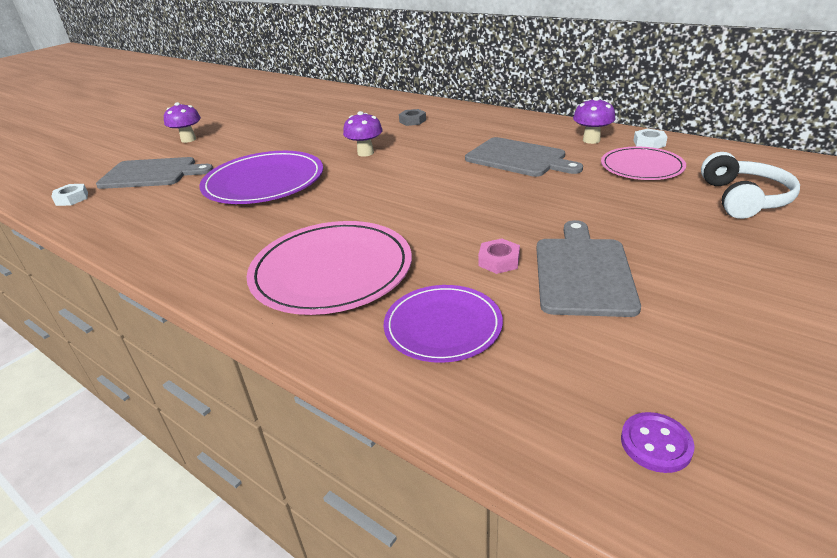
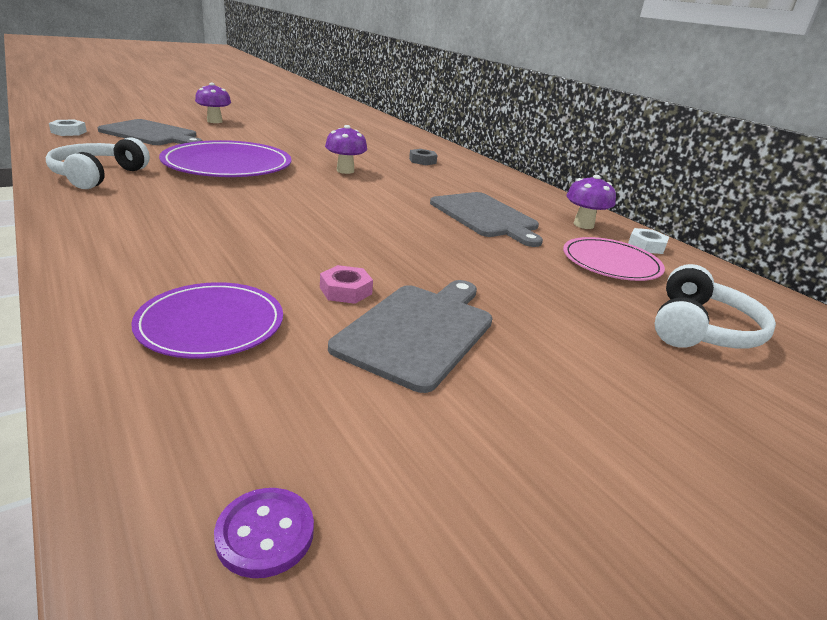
camera: 15 degrees right, 5 degrees down
(169, 234) = (98, 175): none -> white headphones
(331, 271) = (181, 244): pink plate -> none

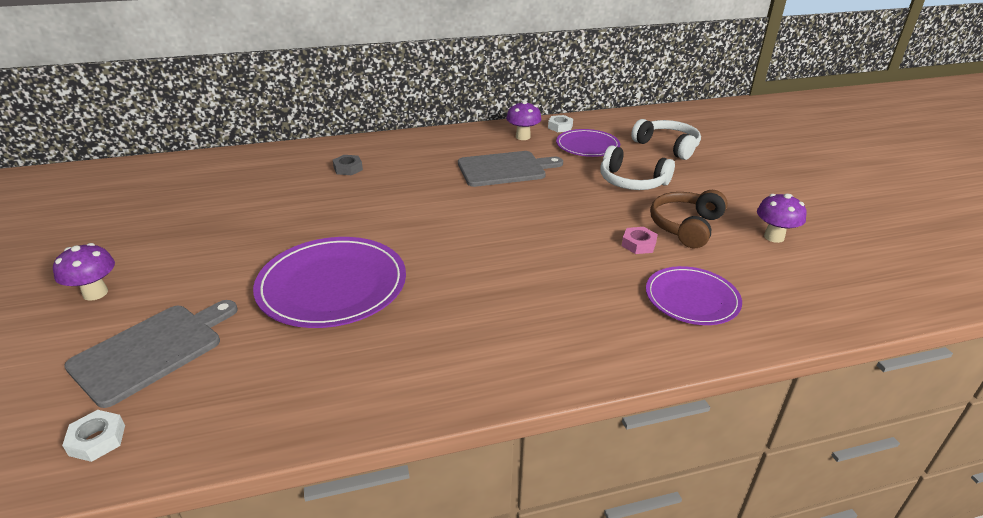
camera: 70 degrees left, 5 degrees up
(98, 175) = (354, 381): white headphones -> white headphones (632, 182)
(265, 534) = (850, 286): purple button -> none
(345, 171) = (371, 214): purple mushroom -> purple mushroom (774, 237)
(419, 331) = (686, 226): grey cutting board -> brown headphones
(611, 263) = (587, 146): pink plate -> purple plate

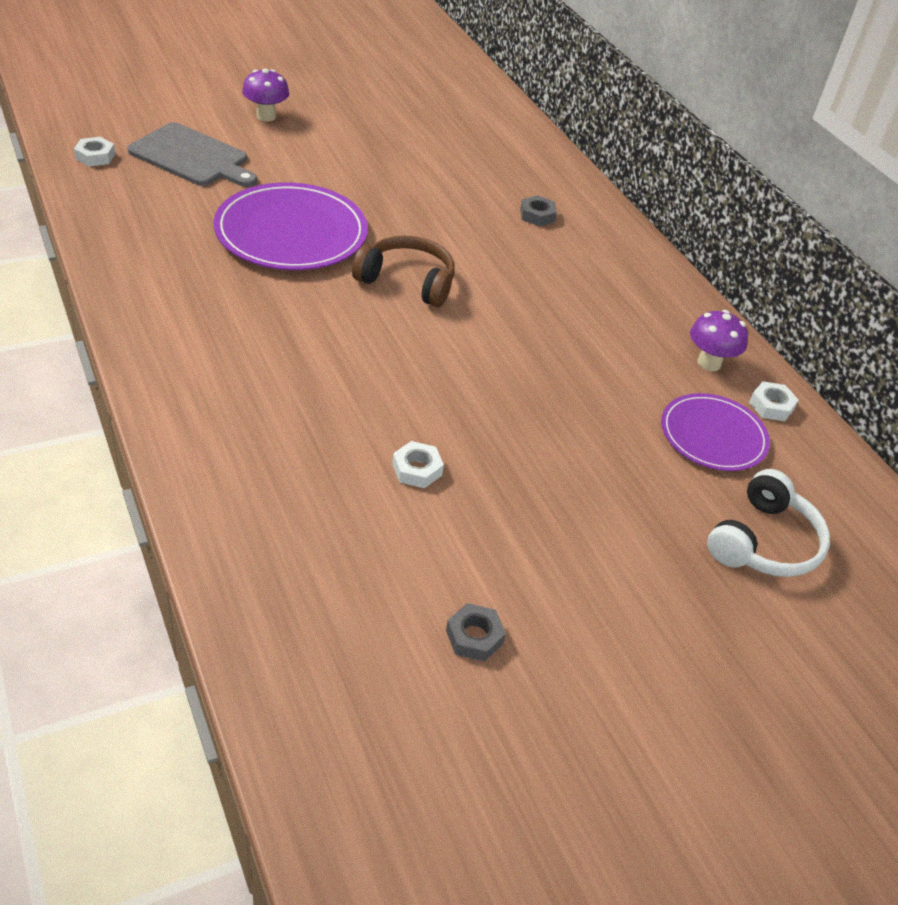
camera: 75 degrees right, 10 degrees up
(505, 169) = (590, 345): grey cutting board -> none
(632, 182) = (604, 480): white headphones -> none
(638, 244) = (417, 469): pink nut -> white nut
(686, 226) = (479, 528): brown headphones -> brown headphones (407, 281)
(692, 298) = (295, 508): purple plate -> none
(774, 237) = (474, 637): purple mushroom -> grey nut

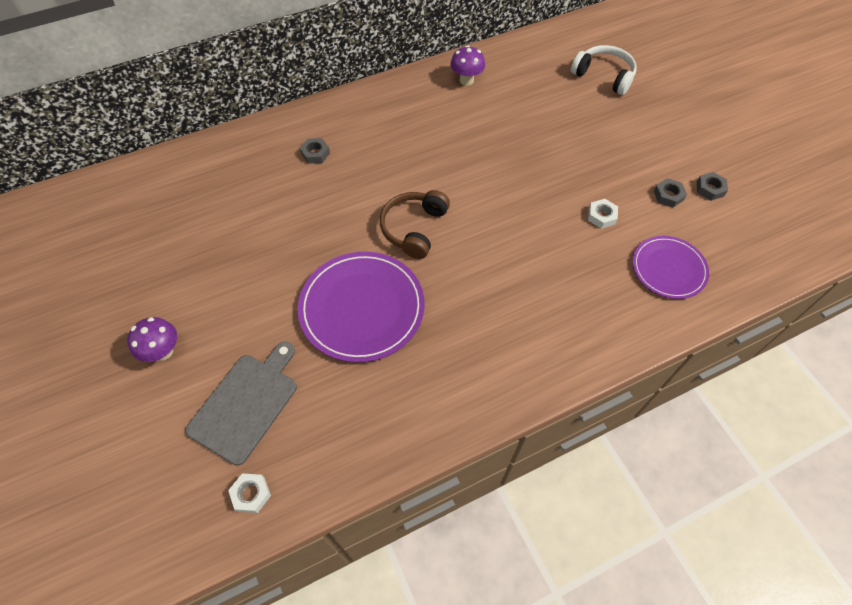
camera: 85 degrees left, 15 degrees up
(459, 568) = (668, 195): none -> grey nut
(713, 435) = (530, 85): purple plate -> purple plate (668, 269)
(771, 406) = (498, 59): white nut -> none

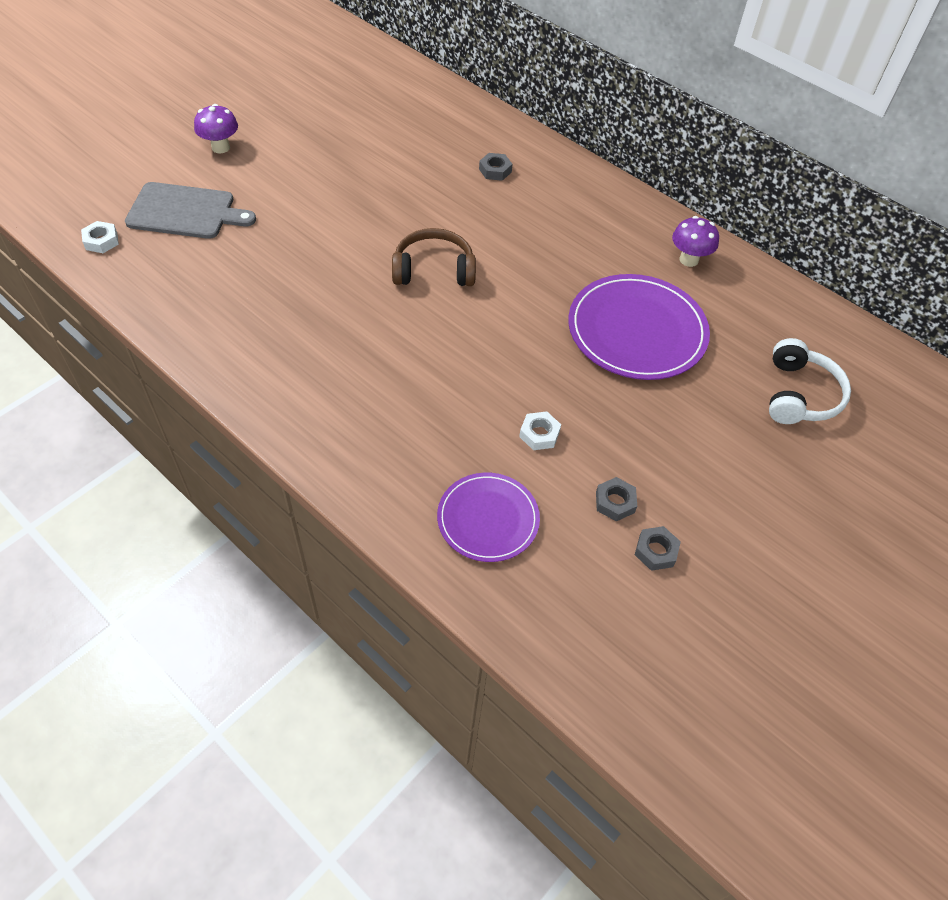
camera: 65 degrees right, 5 degrees down
(362, 308) = (315, 257): purple plate -> purple plate (637, 330)

